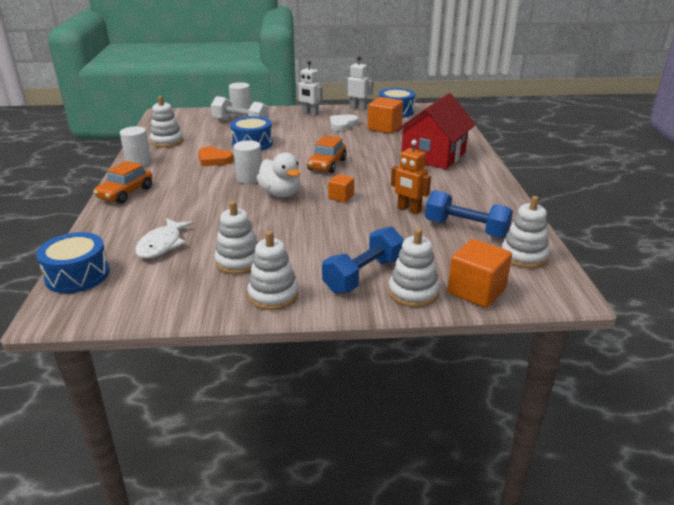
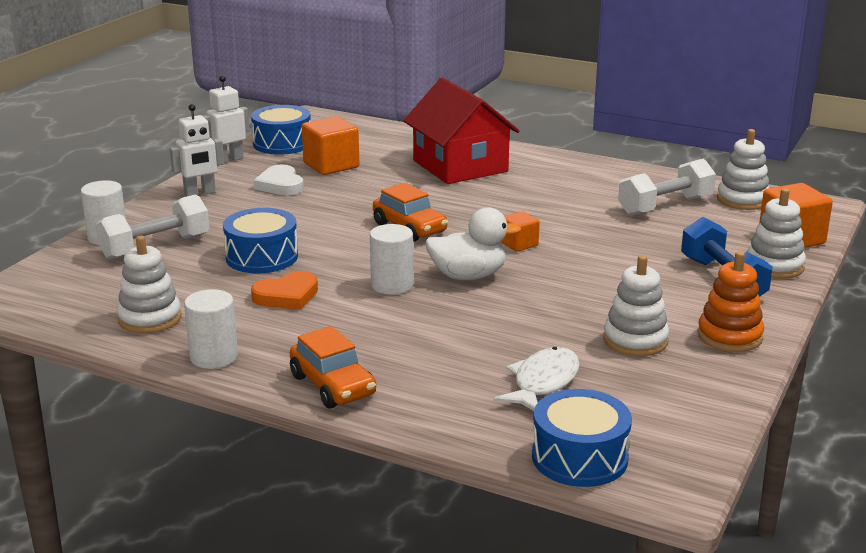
camera: 60 degrees left, 5 degrees down
(162, 245) = (543, 382): white fish -> white fish turned 105 degrees counterclockwise
(273, 295) = (729, 336): white stacking toy -> orange stacking toy
(409, 210) = (593, 219): orange robot -> none
(466, 229) = (665, 206): blue dumbbell -> white dumbbell

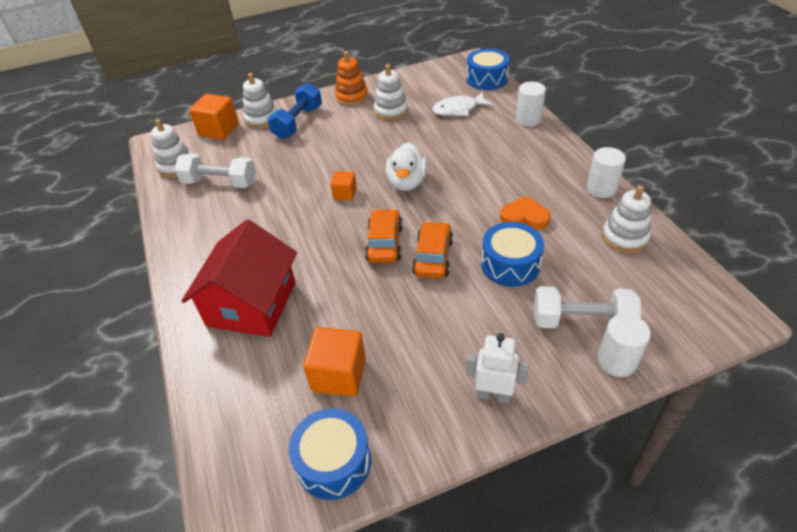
camera: 135 degrees left, 20 degrees up
(228, 160) = (416, 458): white robot -> none
(280, 185) = (413, 364): white heart -> none
(333, 386) = (552, 145): orange car -> orange car (433, 257)
(392, 285) = (455, 196): white cylinder -> white cylinder (528, 119)
(468, 276) = (407, 182): white duck -> white duck turned 120 degrees counterclockwise

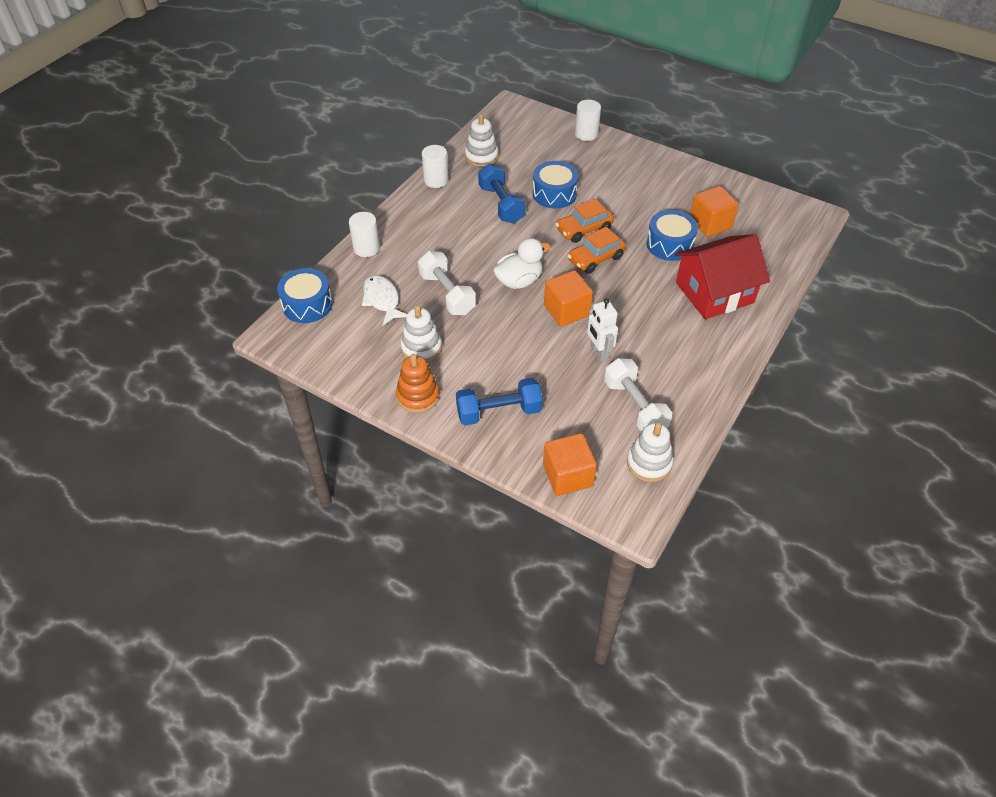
camera: 130 degrees left, 5 degrees up
(262, 119) = (518, 450): white stacking toy -> none
(333, 462) = (752, 199): blue drum -> blue drum (669, 244)
(345, 193) = (566, 310): orange cube -> orange cube, size x1.73
(458, 109) = (382, 300): white fish -> white fish turned 150 degrees counterclockwise
(493, 395) = (654, 165): white robot -> white robot (599, 352)
(524, 217) = (501, 204): orange heart -> blue dumbbell
(582, 321) = (571, 152): white dumbbell -> white dumbbell (447, 294)

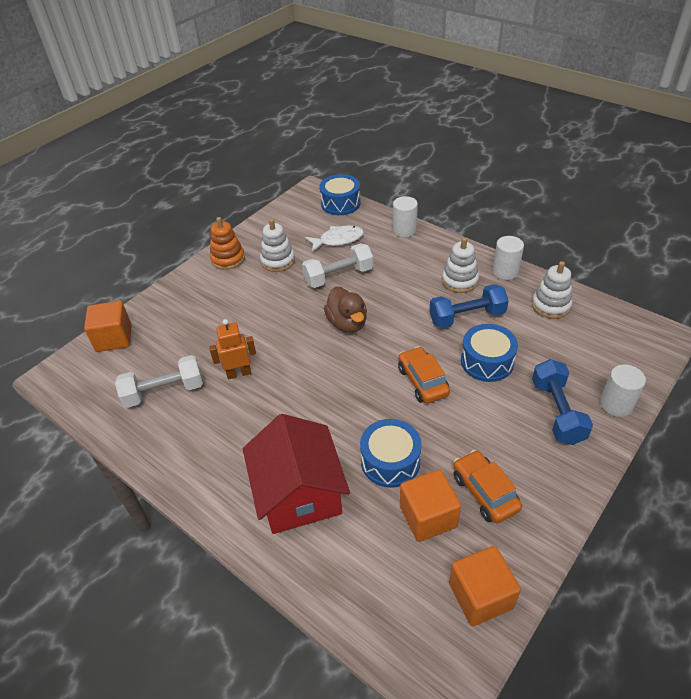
camera: 100 degrees right, 5 degrees down
(498, 412) = (194, 302): blue dumbbell -> blue dumbbell (557, 412)
(519, 281) = (347, 323): white duck -> brown duck
(566, 310) = (299, 355): orange cube -> orange cube (480, 595)
(595, 259) = (373, 386): orange car -> orange car (484, 492)
(599, 352) = (239, 373): white robot -> orange robot
(649, 463) = (99, 393): white stacking toy -> white stacking toy (459, 281)

